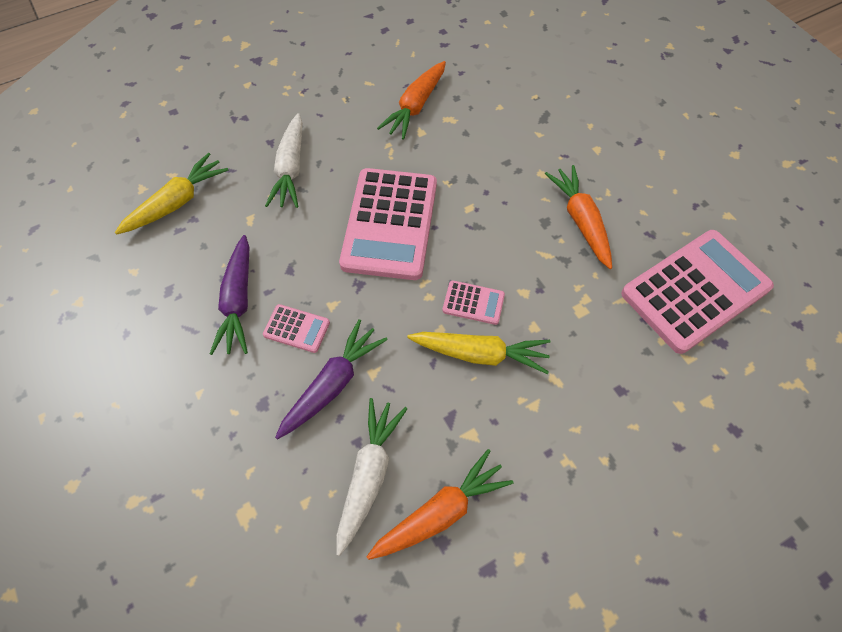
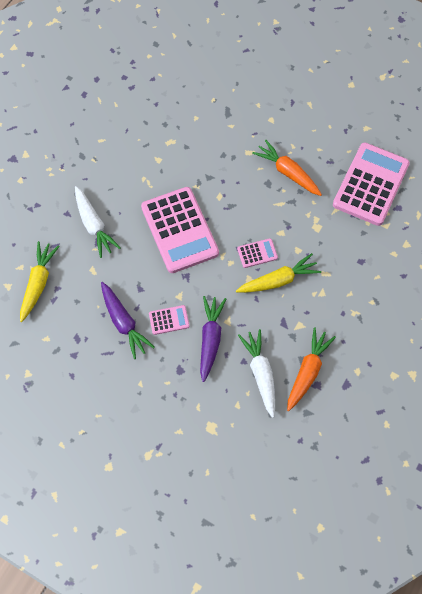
camera: 30 degrees left, 5 degrees up
(415, 106) = (143, 143): orange carrot -> none

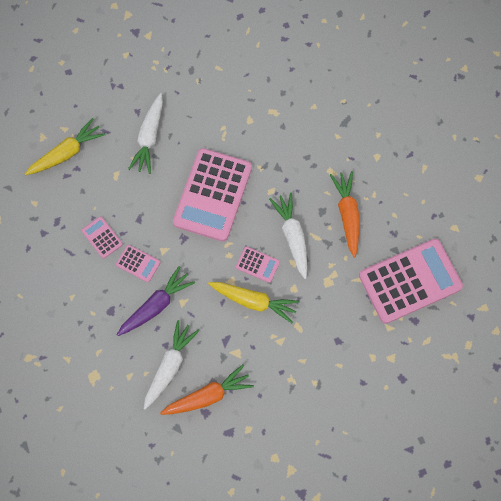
camera: 40 degrees right, 5 degrees up
(124, 323) = (102, 237): purple carrot -> pink calculator
(263, 215) = (292, 236): none -> white carrot

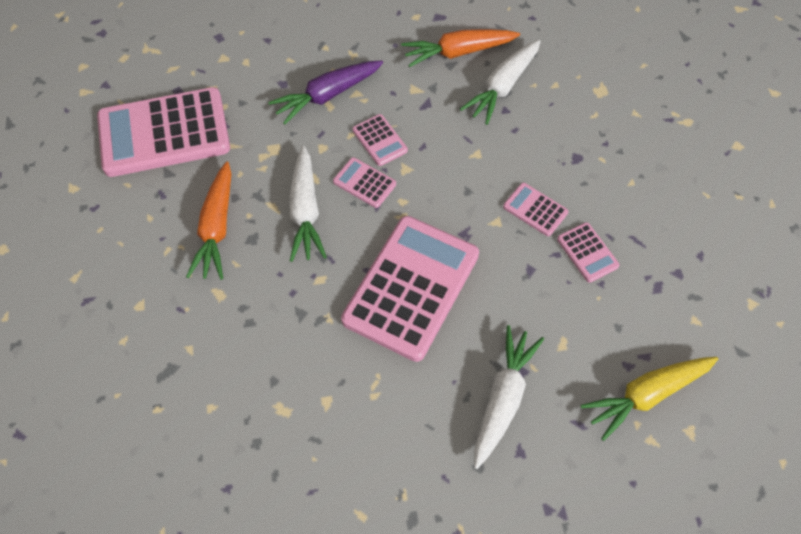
camera: 170 degrees left, 10 degrees down
(156, 305) = (514, 155): purple carrot -> purple carrot (327, 95)
(254, 301) = (380, 140): yellow carrot -> pink calculator

